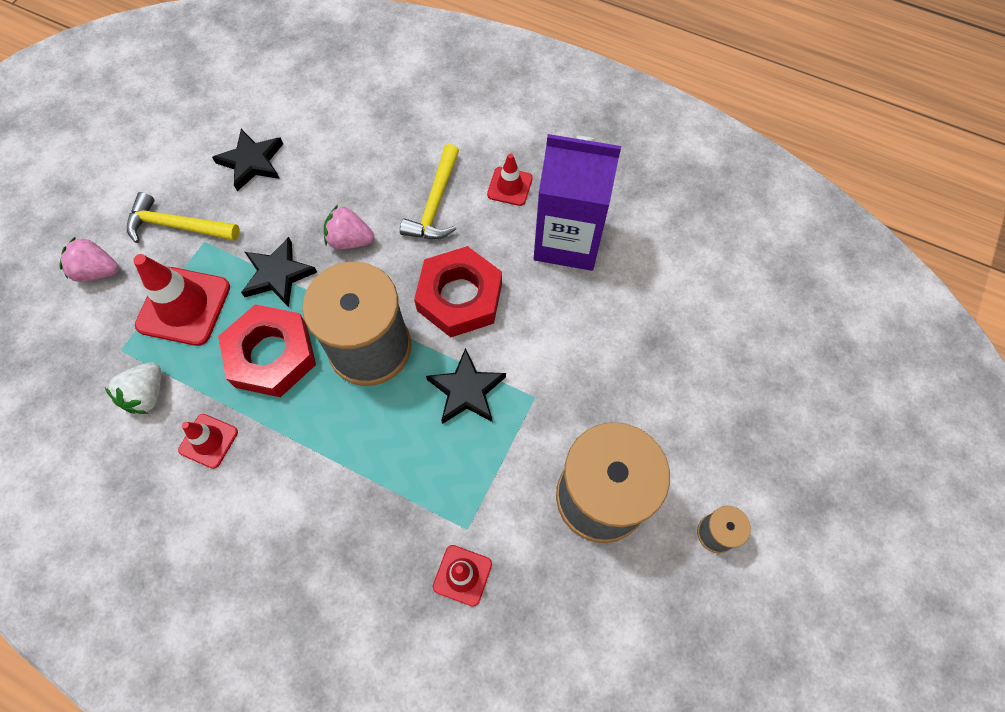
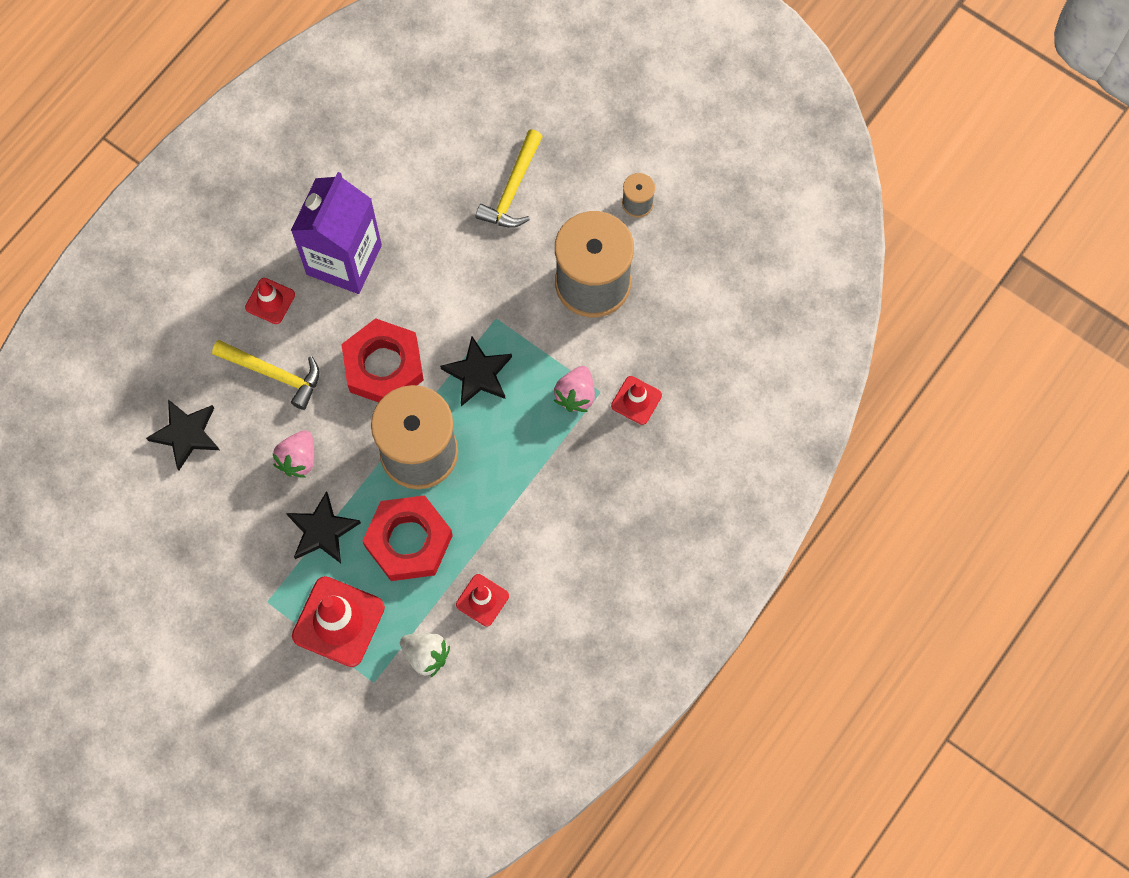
camera: 80 degrees left, 5 degrees up
(98, 271) = (279, 707): pink strawberry -> pink strawberry (576, 395)
(177, 226) = (242, 627): yellow hammer -> yellow hammer (513, 189)
(252, 162) = (178, 550): black star -> black star (186, 434)

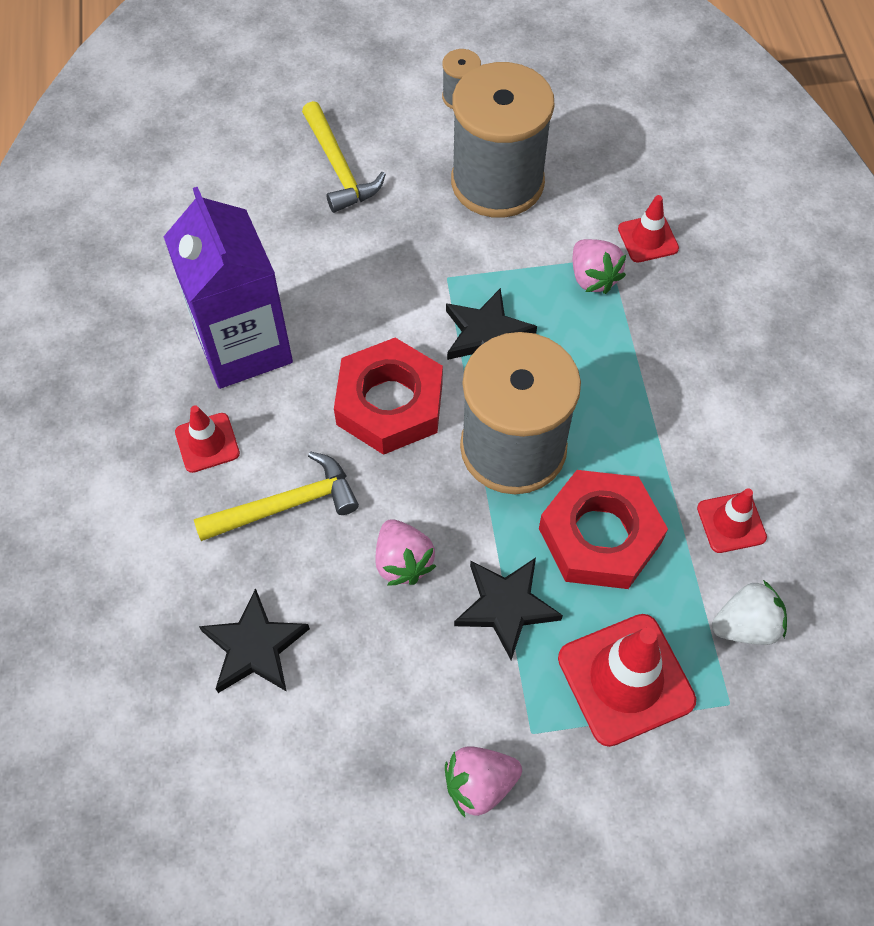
camera: 45 degrees left, 10 degrees down
(218, 600) = (479, 784): none -> pink strawberry

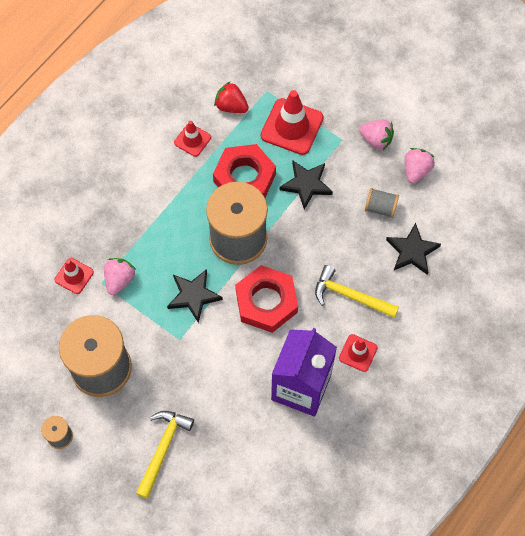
camera: 135 degrees left, 5 degrees up
(363, 672) = (380, 208): none -> grey spool
(403, 562) = (327, 233): pink strawberry -> pink strawberry (416, 170)
(745, 625) = (231, 106): white strawberry -> red strawberry

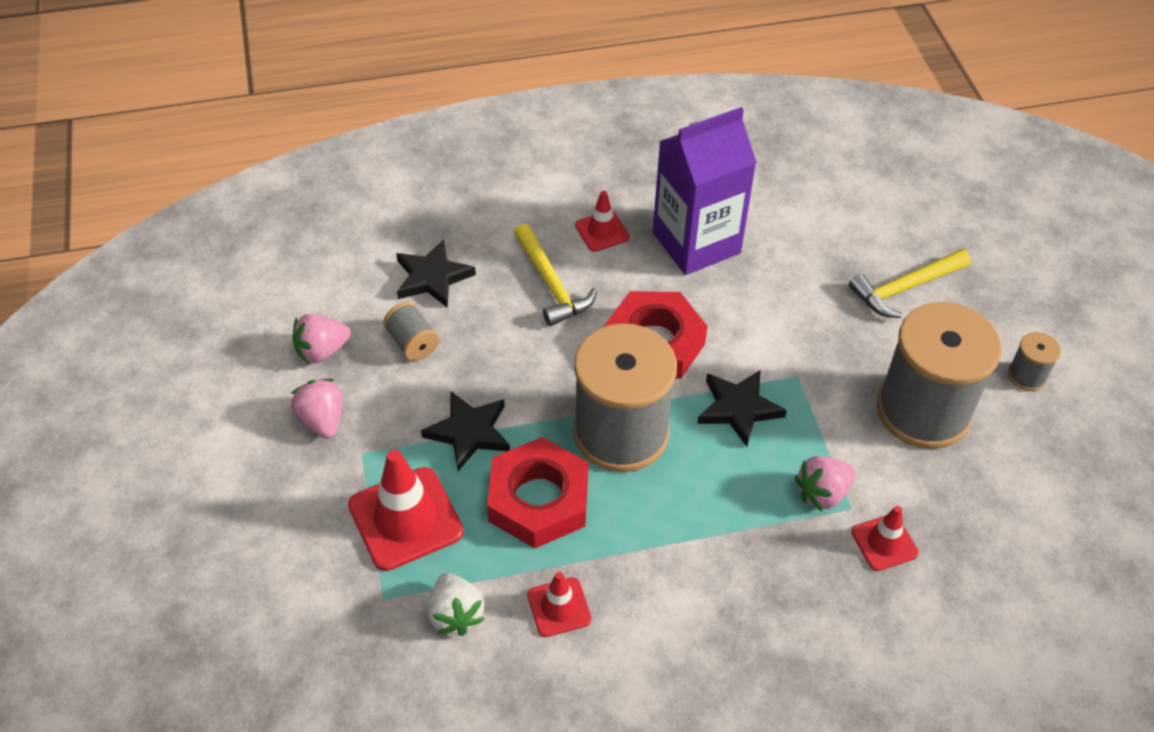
camera: 140 degrees left, 15 degrees down
(231, 106) = (455, 614): red strawberry -> white strawberry

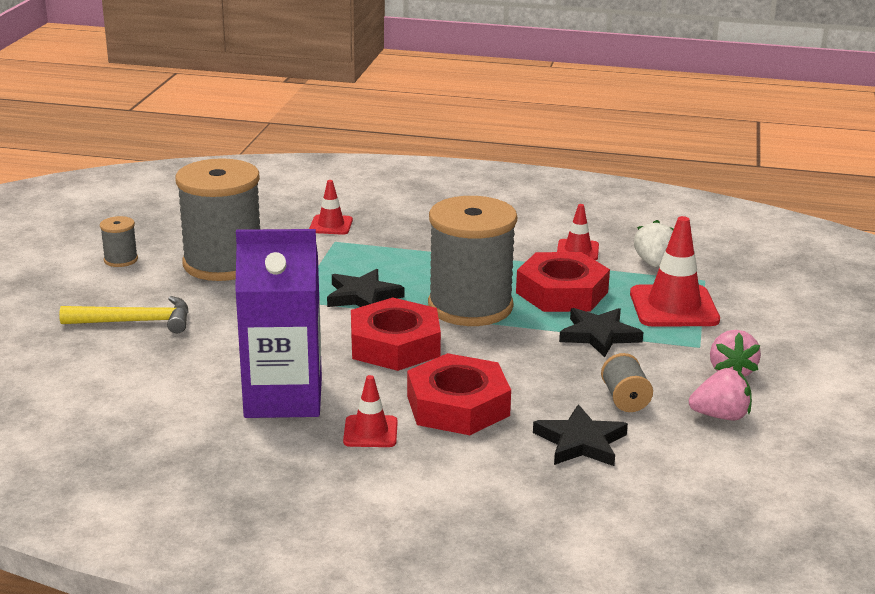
camera: 155 degrees left, 25 degrees down
(551, 284) = (458, 405): yellow hammer -> red nut
(822, 493) = (347, 250): pink strawberry -> none

